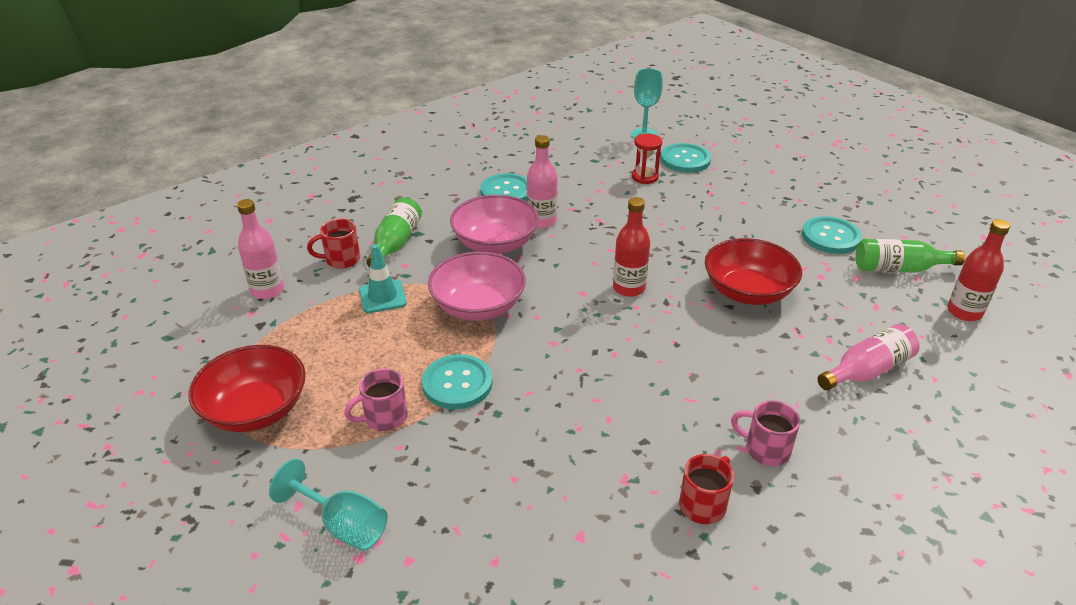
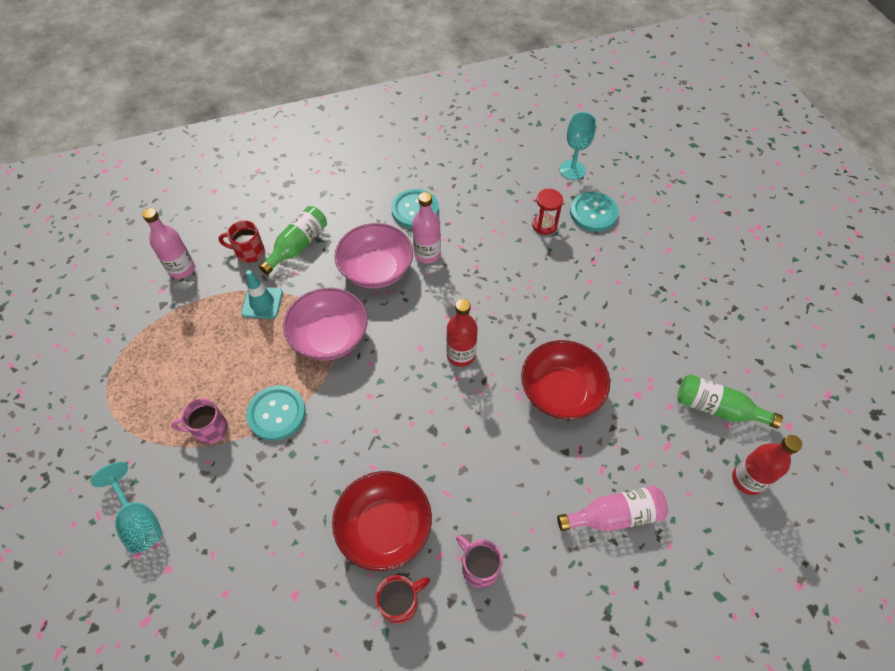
camera: 20 degrees right, 20 degrees up
(255, 410) = (125, 390): red bowl -> red bowl (384, 528)
(830, 237) = (675, 349): turquoise button -> none

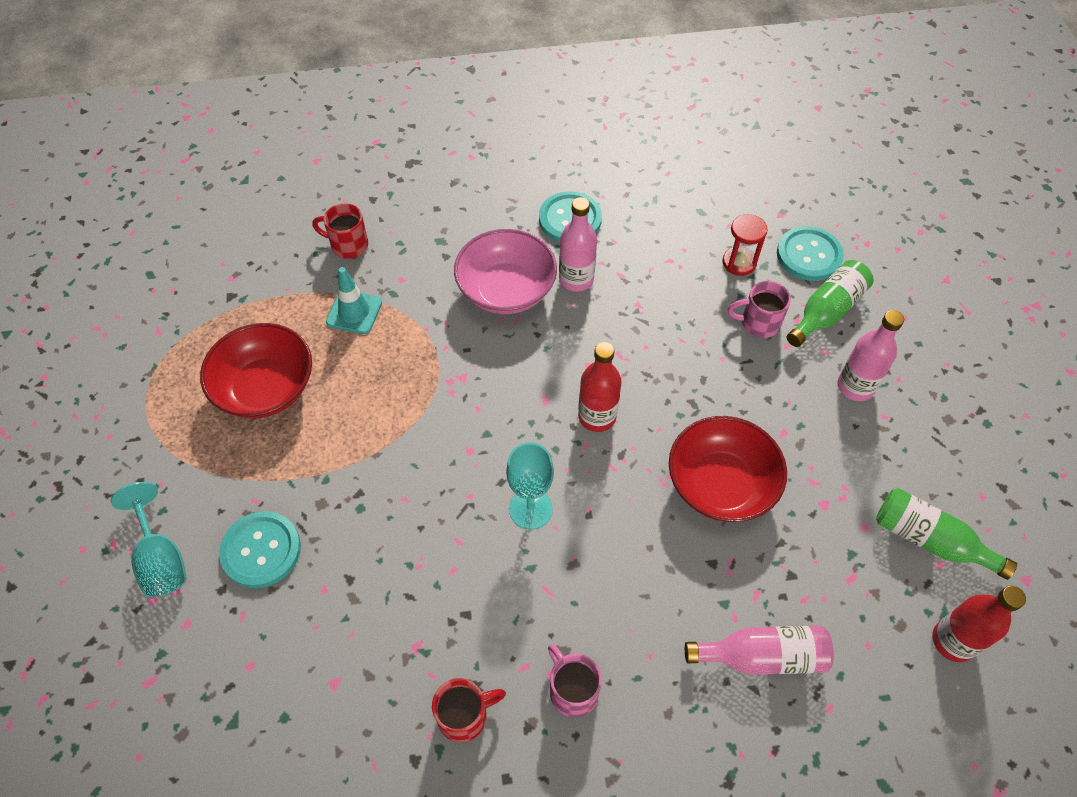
camera: 10 degrees right, 0 degrees up
(182, 269) = (261, 255): pink bottle -> pink bottle (855, 386)
(209, 429) = (263, 461): pink mug -> pink mug (758, 323)
(276, 413) = (349, 454): turquoise button -> turquoise button (261, 550)
(298, 246) = (411, 245): green bottle -> green bottle (826, 311)
(330, 337) = (432, 368): pink bowl -> none
(384, 528) = (460, 620): red bowl -> red bowl (266, 388)
(572, 170) = (790, 194): turquoise goblet -> turquoise goblet (530, 509)

